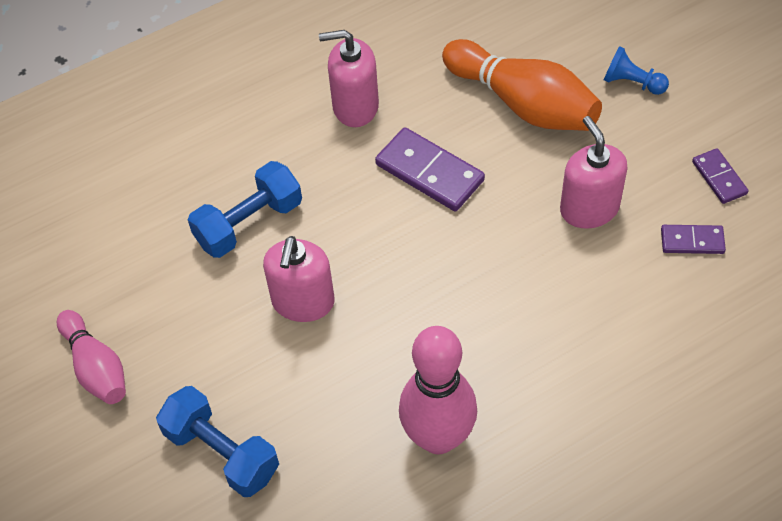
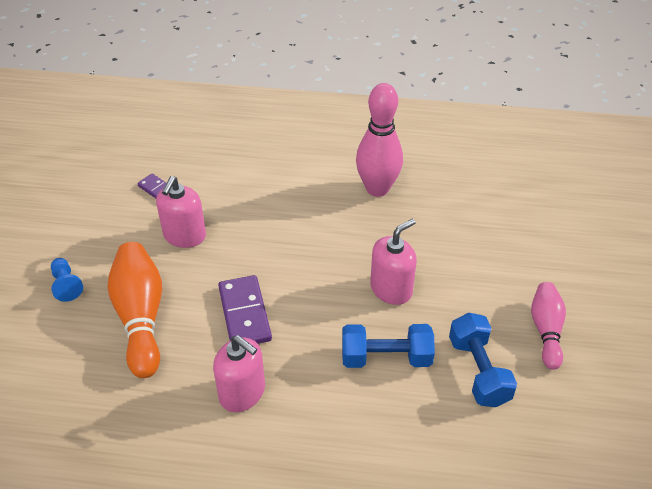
camera: 145 degrees left, 10 degrees down
(221, 453) = (496, 244): blue dumbbell -> blue dumbbell (478, 371)
(719, 178) = (103, 207): purple domino -> none

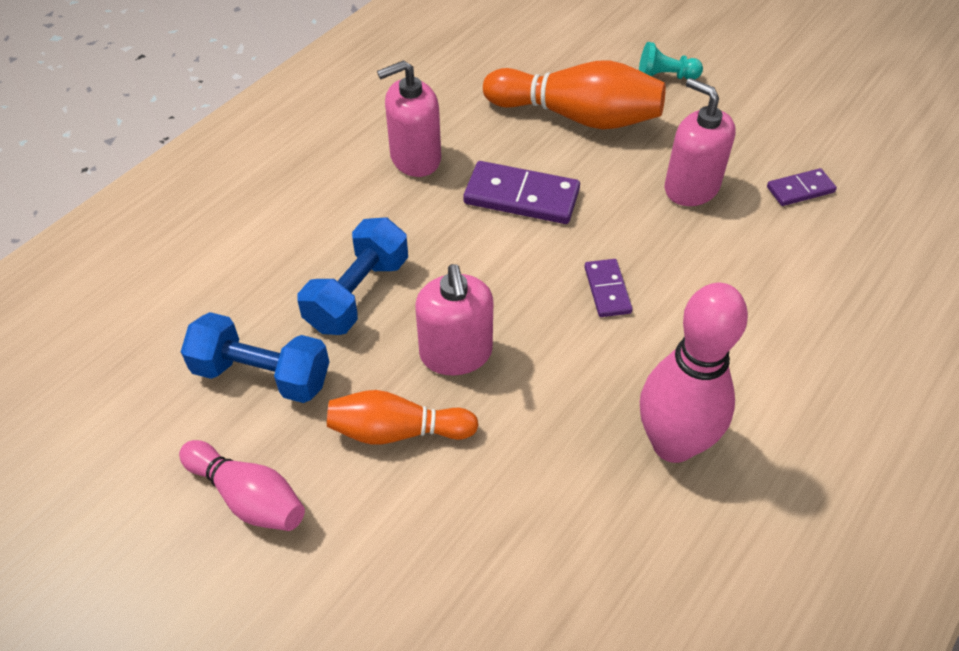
camera: 120 degrees right, 5 degrees up
(66, 285) = (665, 76): blue pawn -> turquoise pawn
(297, 244) = (607, 290): none -> purple domino
(458, 290) = (397, 431): none -> orange bowling pin

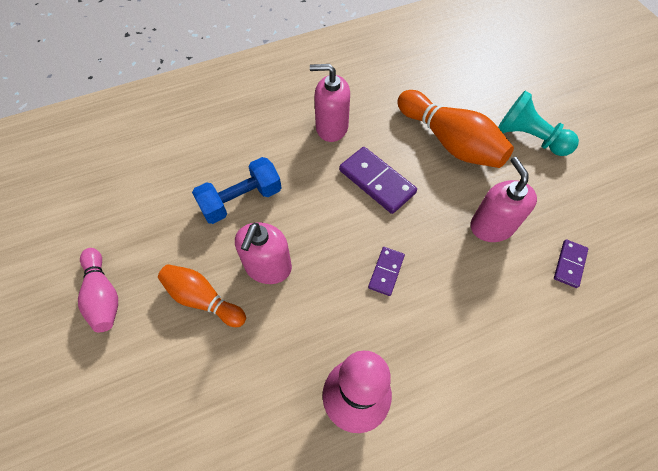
camera: 30 degrees right, 10 degrees up
(262, 375) = (159, 225): blue dumbbell -> none
(665, 76) = (529, 138): turquoise pawn -> turquoise pawn, size x1.64
(800, 189) = (569, 264): purple domino -> purple domino turned 75 degrees counterclockwise

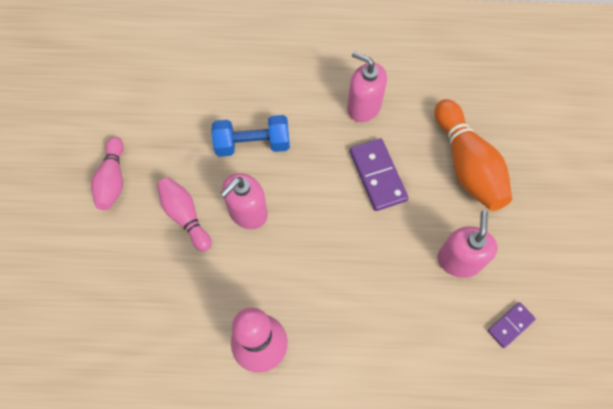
camera: 25 degrees right, 5 degrees up
(203, 299) = (185, 216): orange bowling pin -> pink bowling pin
(386, 272) = (342, 259): purple domino -> none
(529, 138) = (547, 192): turquoise pawn -> none

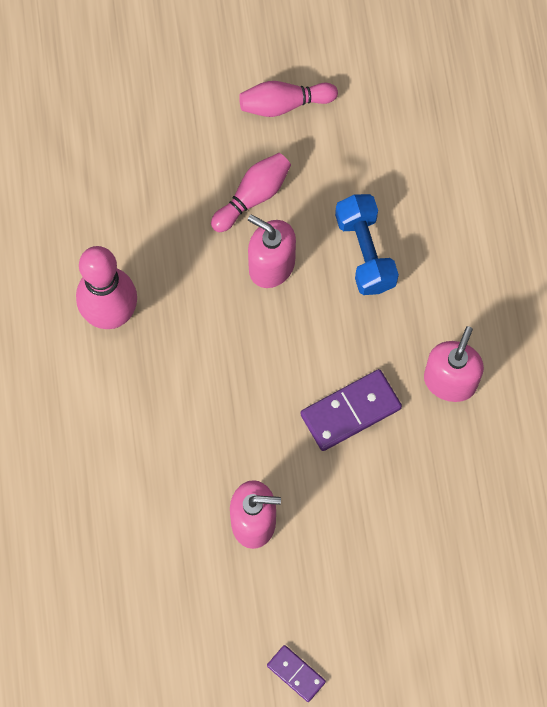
camera: 80 degrees right, 5 degrees up
(467, 165) = (388, 522): orange bowling pin -> none
(510, 325) = (183, 587): purple domino -> purple domino (296, 673)

